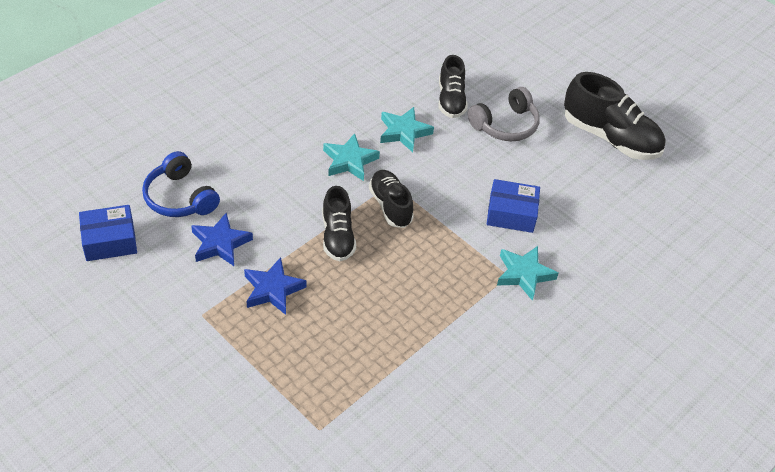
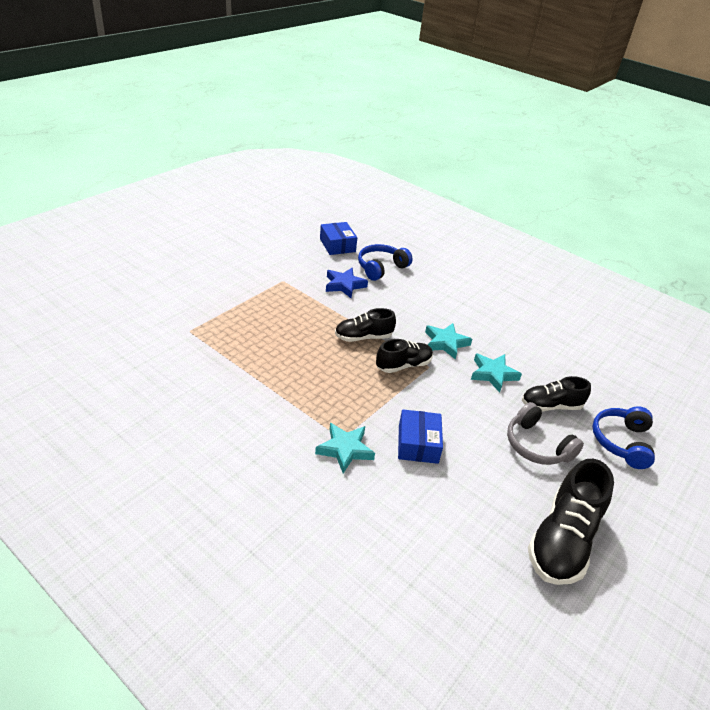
camera: 85 degrees right, 10 degrees down
(273, 289) = (307, 308): blue star -> none
(496, 65) = (621, 442): none -> blue headphones

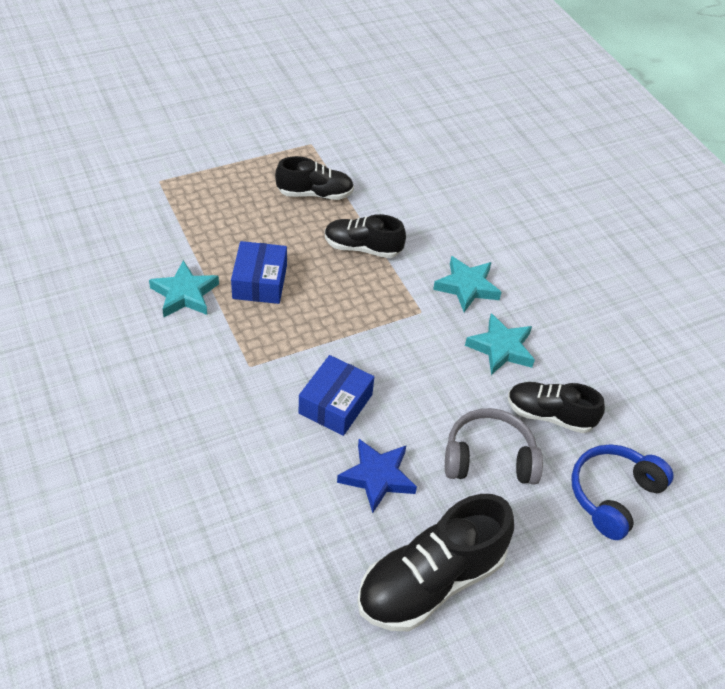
camera: 25 degrees right, 10 degrees up
(337, 245) = (416, 110): blue box -> blue box (260, 282)
(344, 285) = (386, 170): blue star -> blue star (377, 477)
(345, 449) = (244, 381): turquoise star -> turquoise star (184, 294)
(381, 268) = (454, 158): blue headphones -> none
(403, 365) = (388, 300): black shoe -> black shoe (315, 194)
(537, 445) = (489, 458): grey headphones -> grey headphones turned 105 degrees clockwise

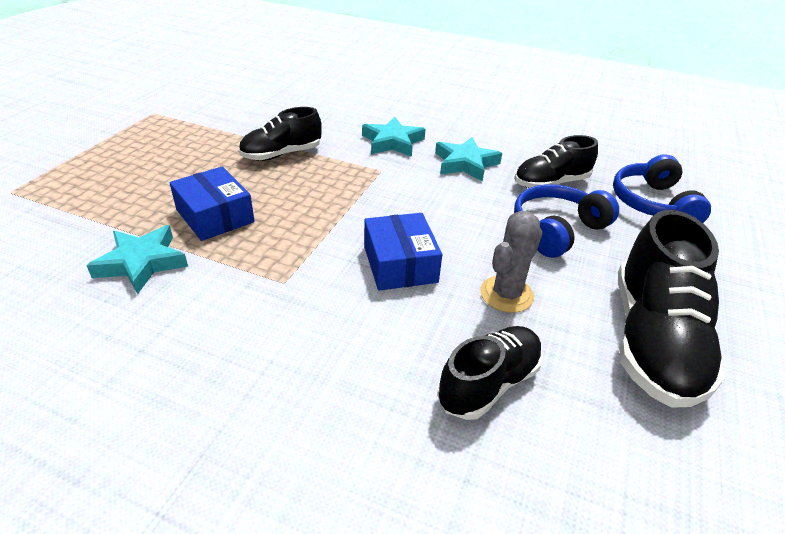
camera: 40 degrees left, 10 degrees down
(315, 194) = (195, 139): black shoe -> black shoe (488, 383)
(377, 477) = (506, 294): blue star -> grey cactus
(489, 458) = (557, 230): grey headphones -> blue headphones

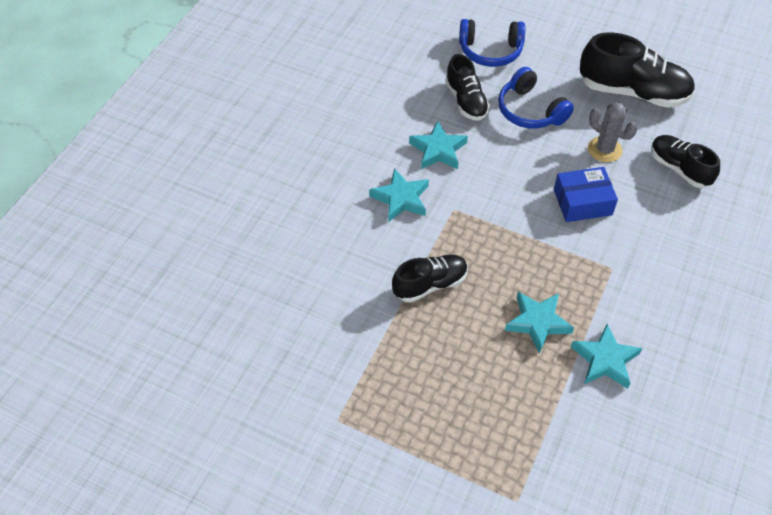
camera: 85 degrees left, 15 degrees up
(215, 216) = (538, 322): blue box -> turquoise star
(281, 154) = (430, 284): black shoe -> black shoe turned 90 degrees counterclockwise

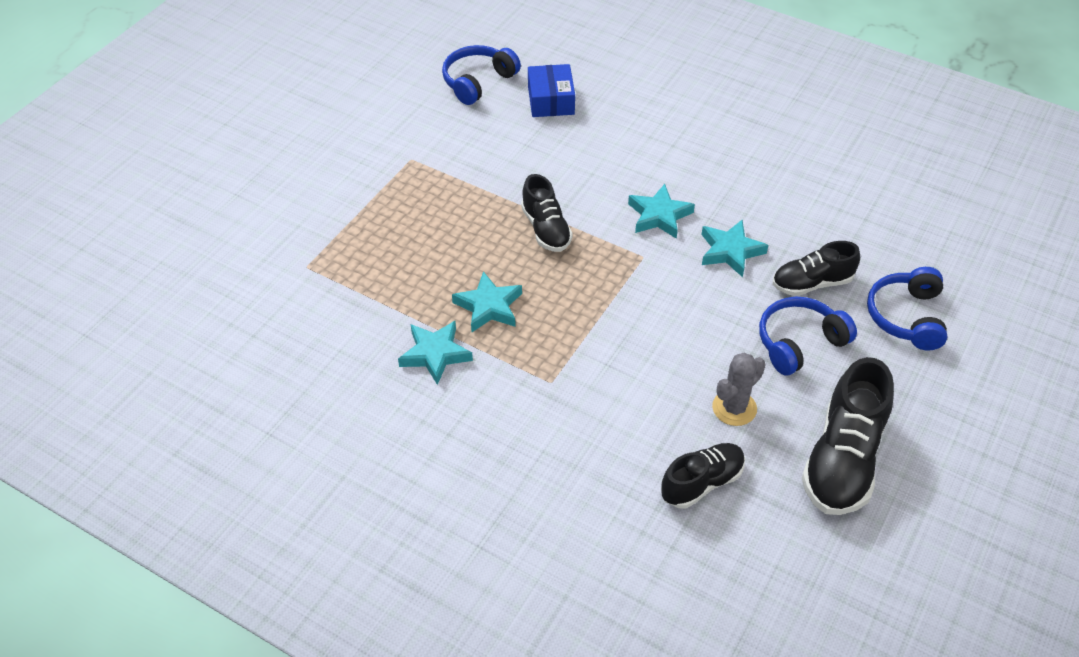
camera: 95 degrees right, 5 degrees down
(202, 367) = (478, 82): none -> blue headphones
(582, 202) = (649, 371): blue box -> blue box (551, 100)

